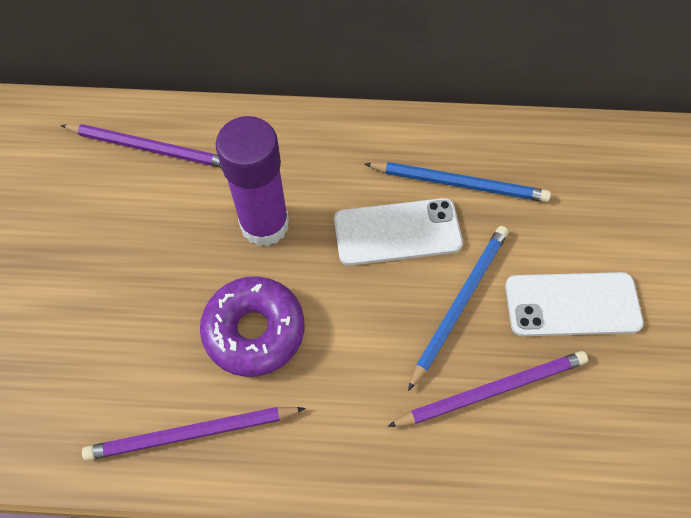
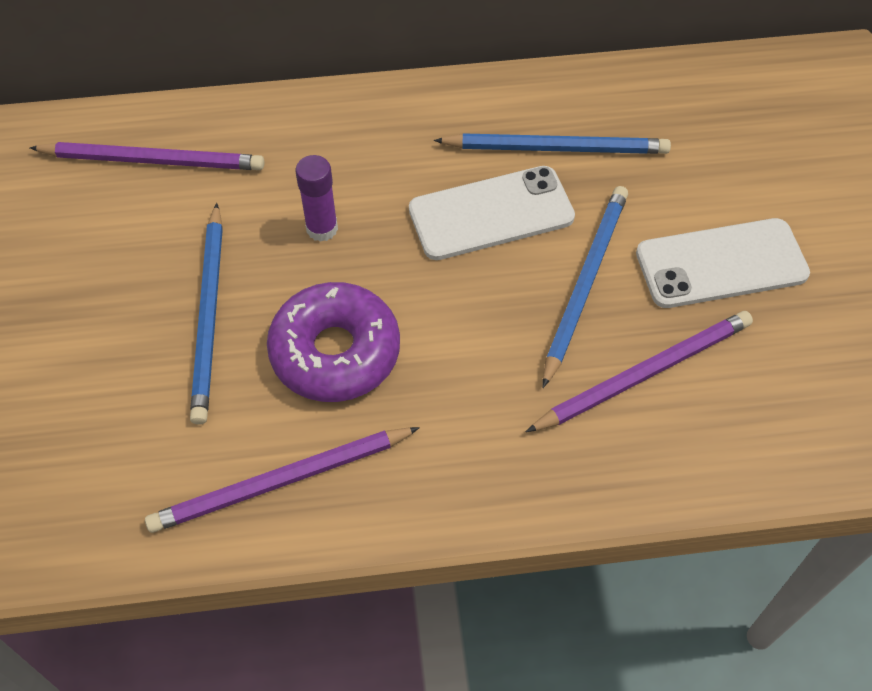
camera: 10 degrees left, 5 degrees down
(166, 284) = (209, 315): none -> blue pencil
(264, 224) = (322, 228): purple glue stick -> purple glue stick, size x0.50

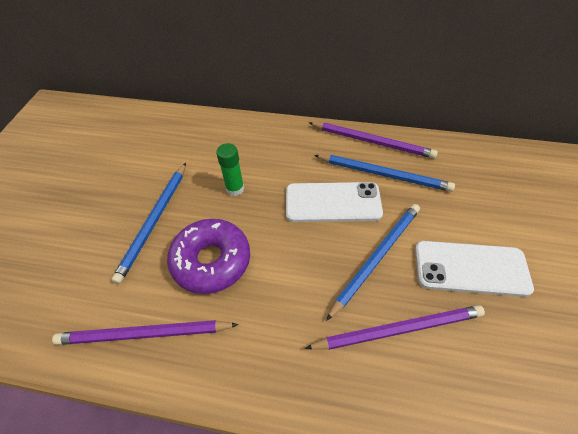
camera: 20 degrees right, 5 degrees down
(153, 160) = (167, 135): purple pencil -> purple pencil (372, 142)
(322, 228) = (235, 189): purple glue stick -> green glue stick

